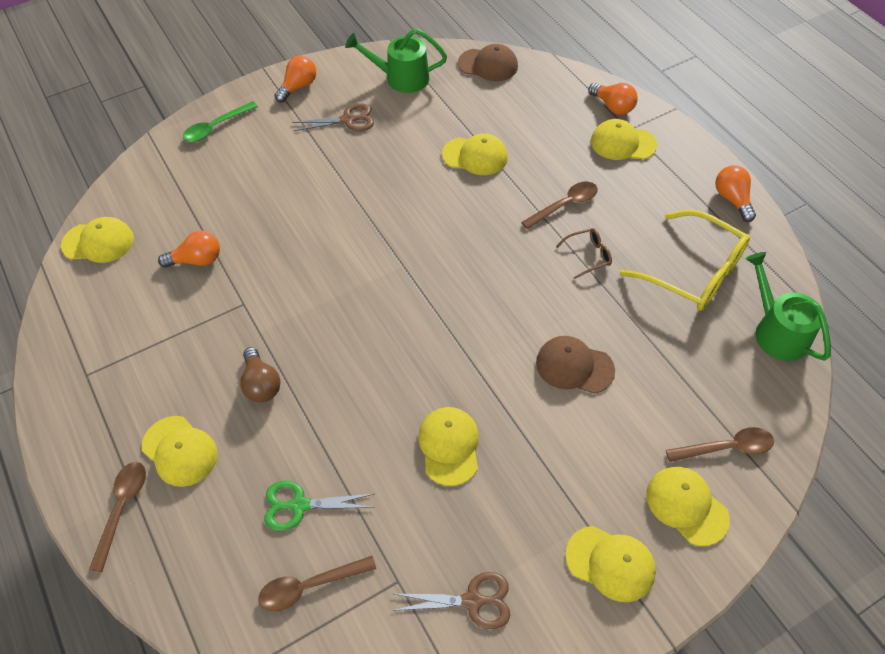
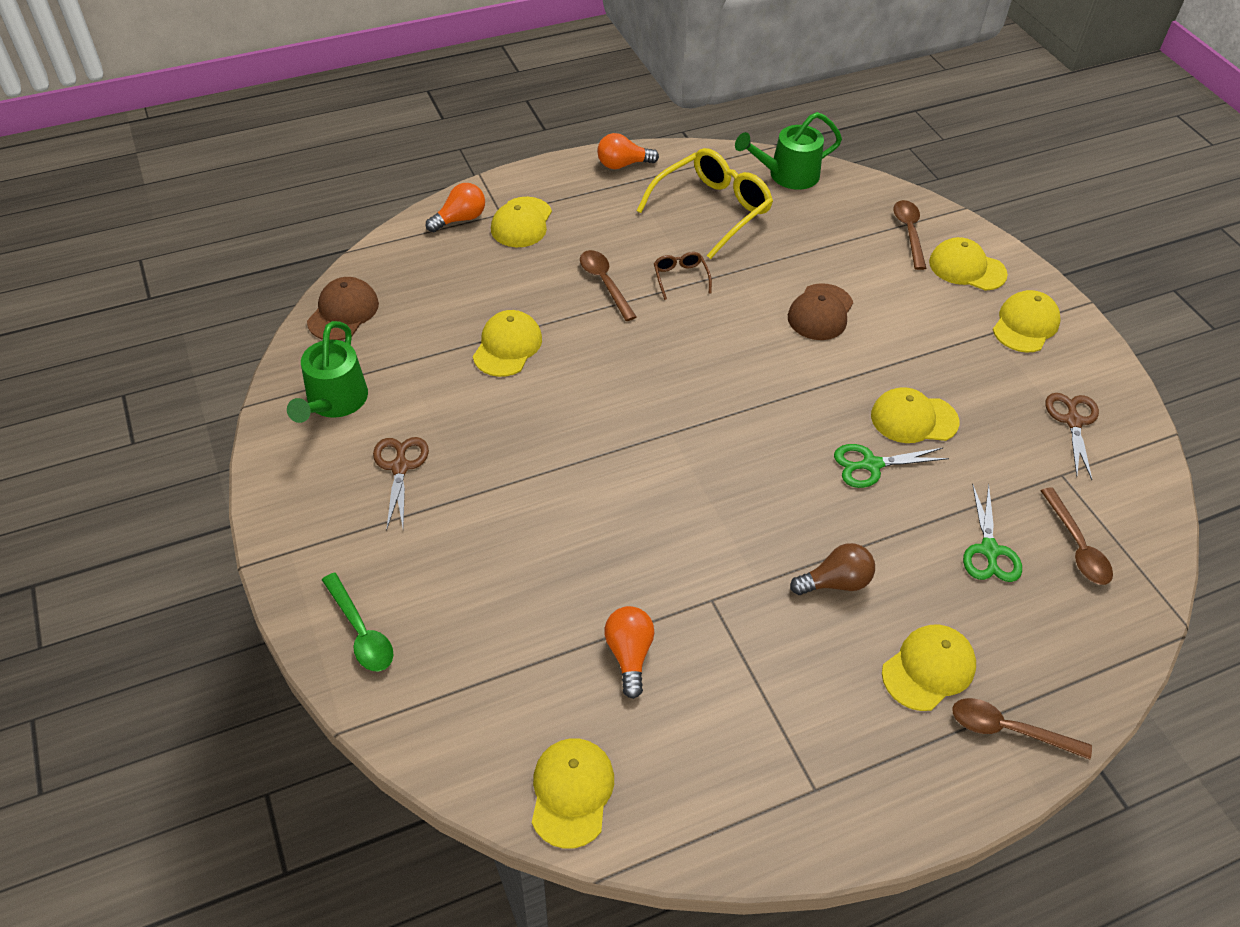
camera: 85 degrees left, 5 degrees down
(298, 87) = (307, 521): orange light bulb -> none
(388, 410) = (871, 465): none -> green scissors
(686, 506) = (967, 268): yellow cap -> yellow cap turned 60 degrees clockwise

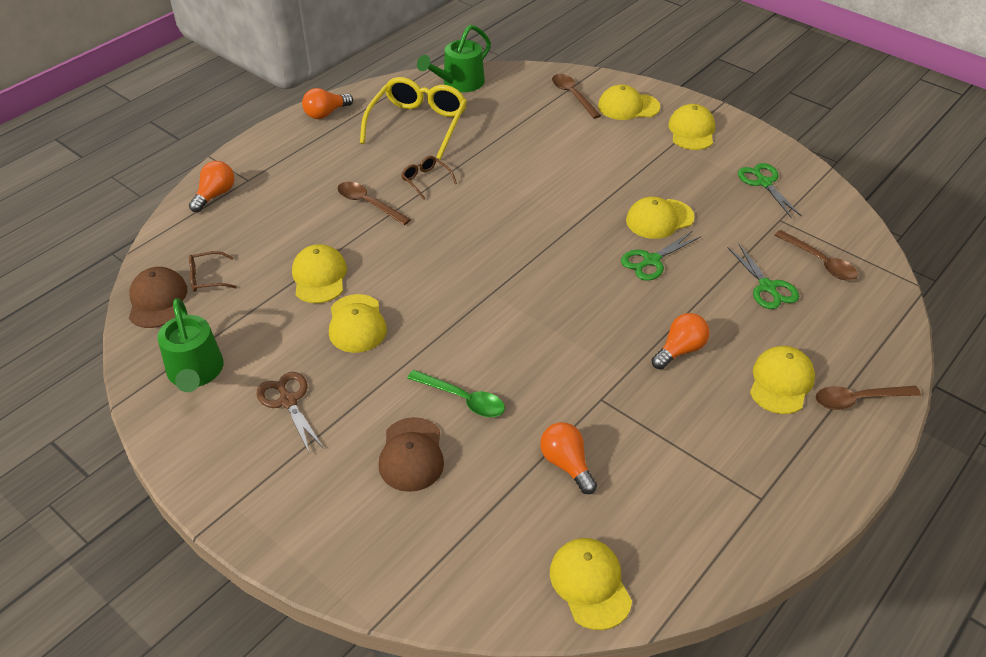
camera: 25 degrees left, 5 degrees down
(360, 632) = (338, 542): green spoon -> green spoon (462, 399)
(401, 306) = (207, 278): none -> brown glasses
(521, 223) = (270, 181): yellow cap -> yellow cap (356, 324)
(820, 312) = (546, 170): brown cap -> brown cap (411, 455)
(835, 582) = (680, 350): brown light bulb -> orange light bulb
(1073, 421) = (764, 183): brown scissors -> green scissors

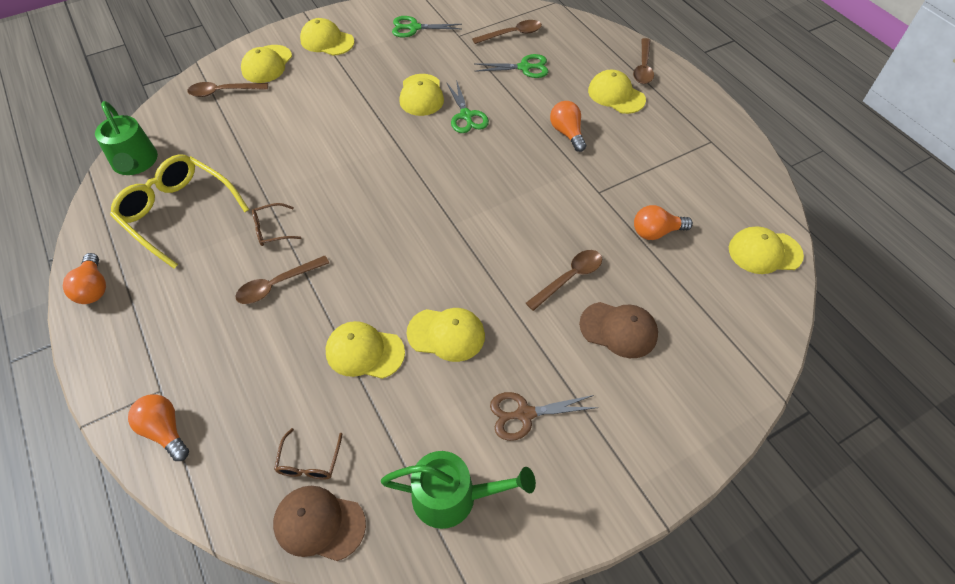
camera: 70 degrees left, 10 degrees up
(462, 399) = (569, 278): green spoon -> brown spoon

